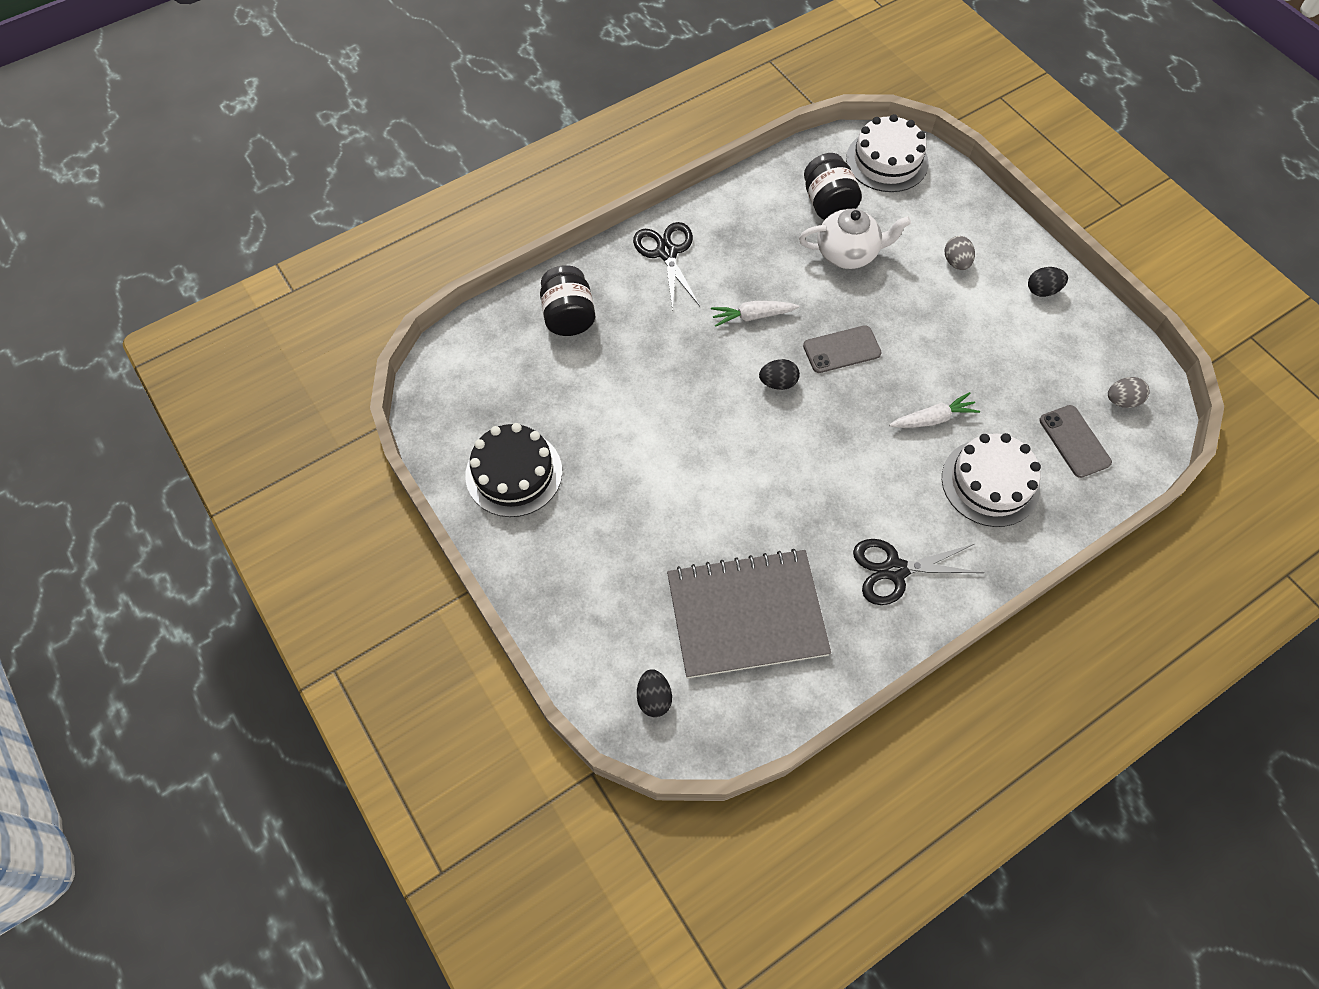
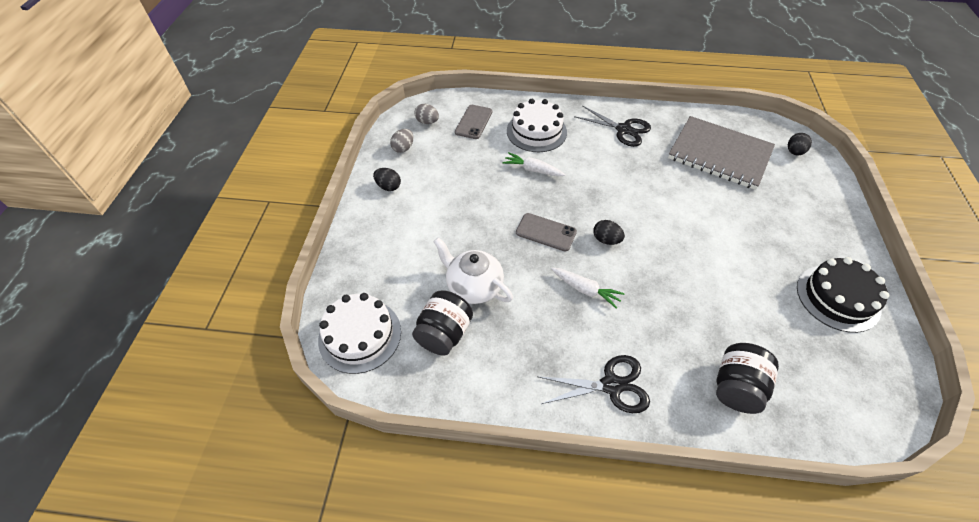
camera: 140 degrees left, 10 degrees down
(667, 253) = (611, 385): black scissors -> black scissors turned 120 degrees counterclockwise
(956, 262) = (413, 233): grey egg -> grey egg (403, 148)

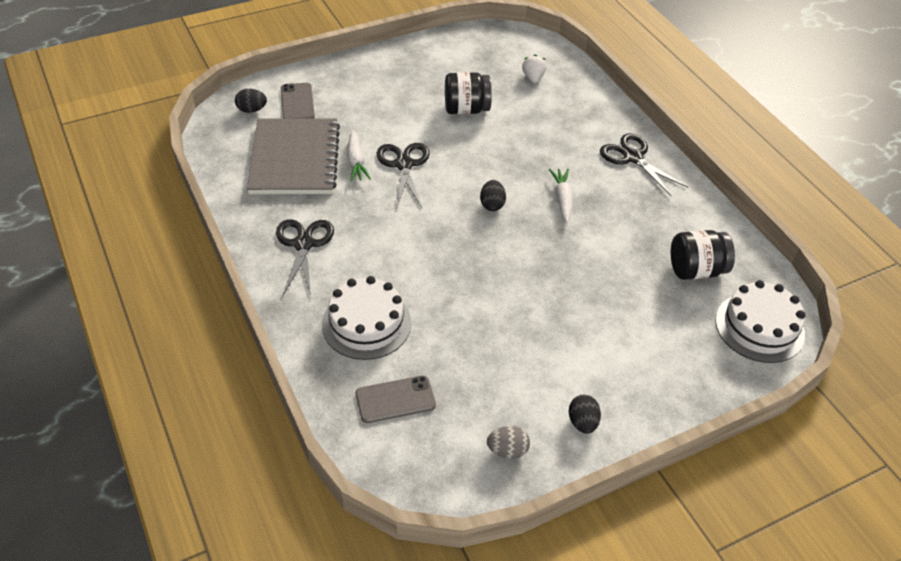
camera: 125 degrees left, 5 degrees down
(427, 122) = (435, 455): grey egg -> none
(473, 286) = (633, 274): white teapot -> none
(533, 170) = (439, 297): white carrot -> white carrot (356, 162)
(546, 232) = (521, 250): grey phone -> grey phone (297, 103)
(684, 209) = (404, 165): none -> black scissors
(736, 387) = (569, 99): black jar -> black jar (466, 109)
(789, 375) = (533, 78): none -> white strawberry
(837, 298) = (435, 65): black cake -> none

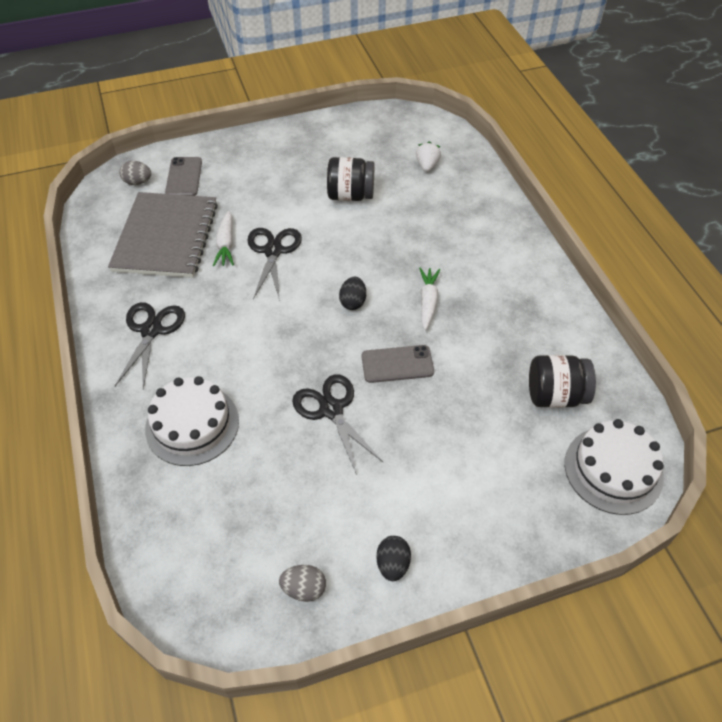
camera: 10 degrees right, 5 degrees up
(252, 110) = (138, 182): black egg -> grey egg
(395, 399) = (200, 515): grey phone -> grey phone (397, 364)
(633, 157) = (513, 260): black scissors -> black scissors (331, 410)

